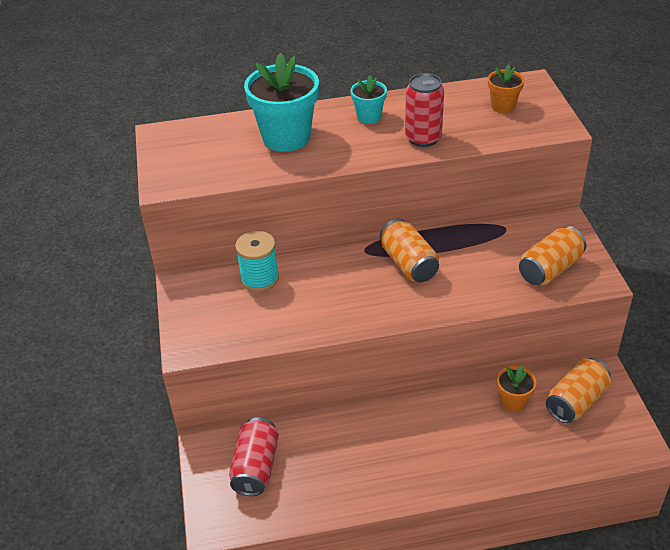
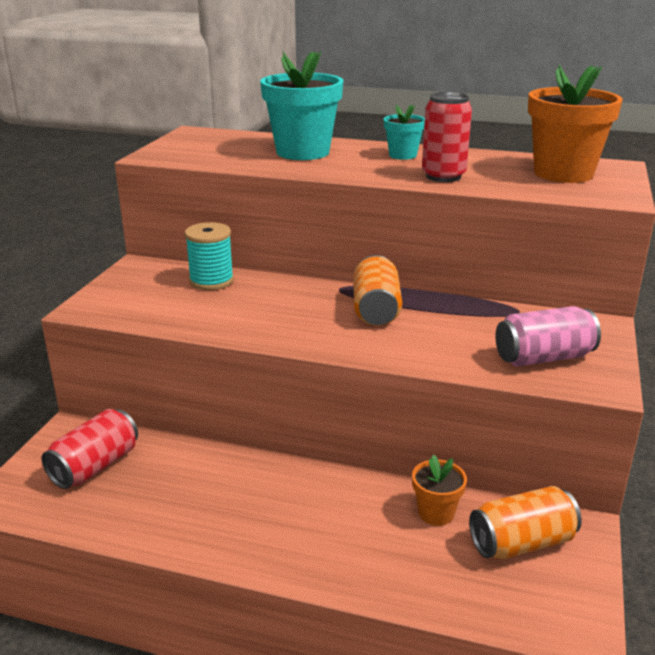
camera: 25 degrees right, 15 degrees down
(503, 106) = (563, 173): orange flower pot -> orange flower pot, size x1.95
(550, 269) = (543, 358): orange can -> pink can

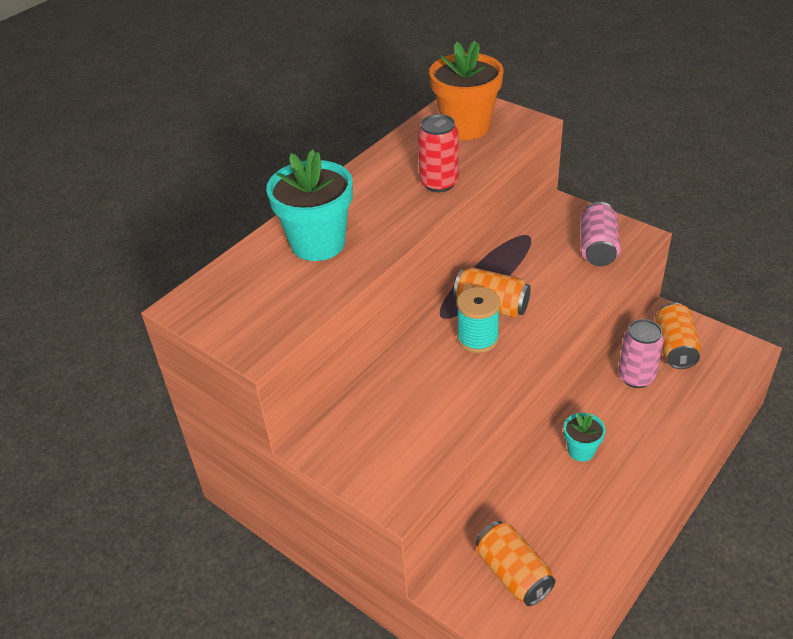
camera: 65 degrees left, 15 degrees up
(95, 466) = (513, 573): red can -> orange can
(211, 281) = (383, 396): turquoise spool -> turquoise spool (478, 338)
(402, 155) = (368, 188): turquoise flower pot -> turquoise flower pot (581, 450)
(436, 513) = (636, 377): orange flower pot -> pink can

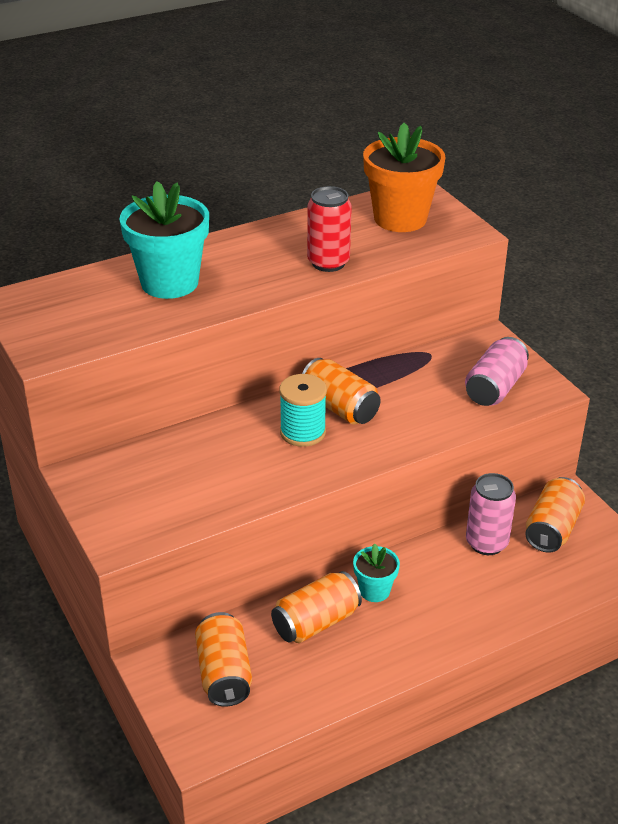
camera: 20 degrees right, 5 degrees down
(555, 497) = (316, 622): none -> orange can

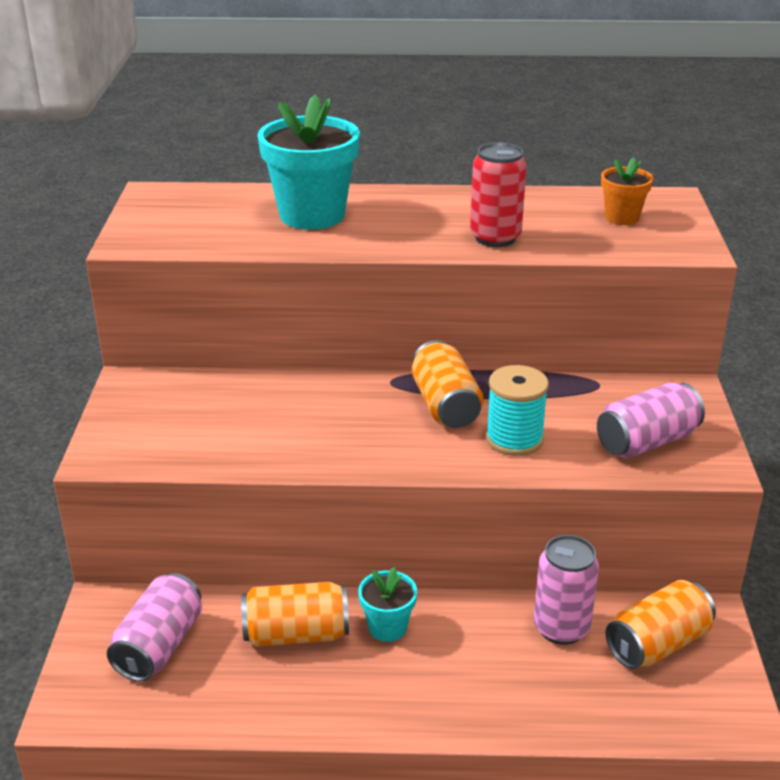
camera: 30 degrees right, 5 degrees down
(224, 673) = (159, 645): orange can -> pink can
(302, 432) = (382, 416): turquoise spool -> turquoise spool (514, 439)
(400, 218) = (622, 217): orange flower pot -> orange flower pot, size x0.51

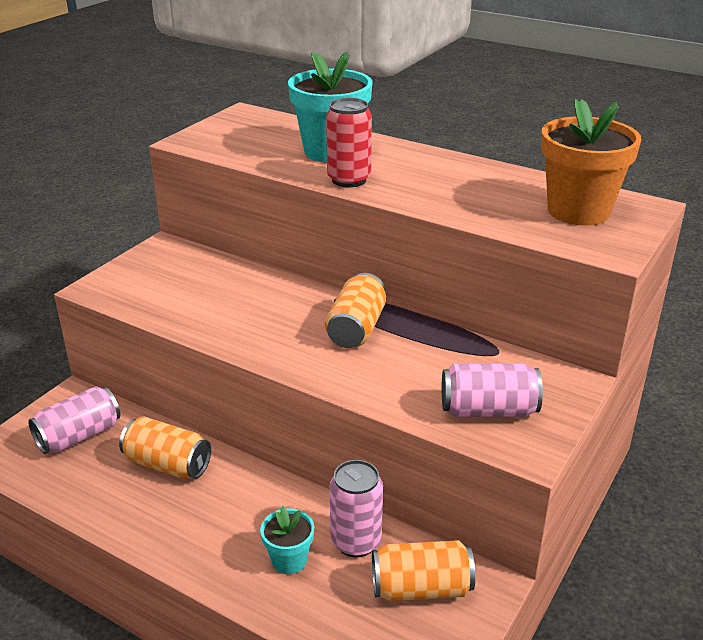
camera: 30 degrees right, 0 degrees up
(387, 627) = (231, 486): turquoise flower pot -> turquoise flower pot (289, 560)
(495, 238) = (448, 200): red can -> red can (349, 180)
(514, 439) = (381, 371): turquoise spool -> none
(622, 217) = (578, 211): orange flower pot -> orange flower pot, size x1.95

